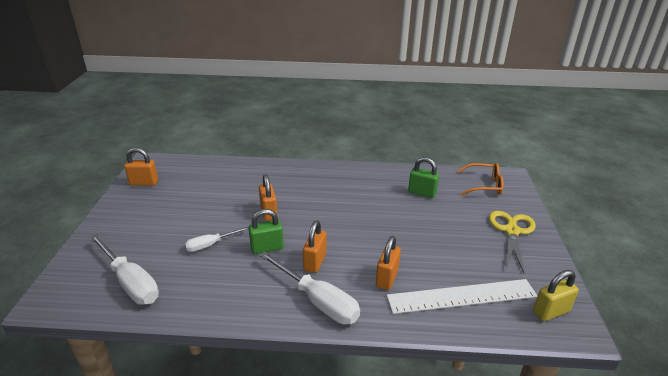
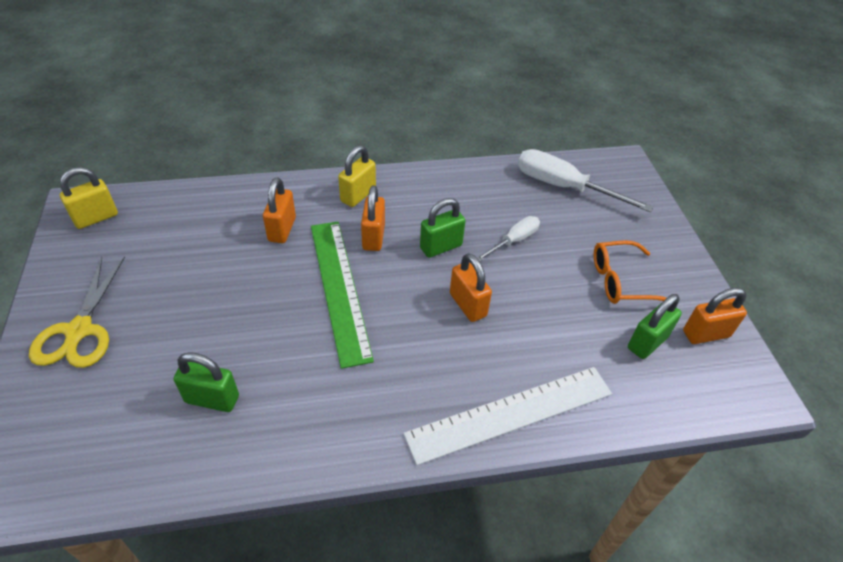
camera: 165 degrees right, 15 degrees up
(180, 184) = (647, 342): none -> green padlock
(317, 300) = (358, 195): white screwdriver -> yellow padlock
(348, 232) = (339, 288): none -> green ruler
(461, 296) = (195, 221): white ruler -> white ruler (510, 414)
(484, 185) = (73, 449): orange glasses -> orange glasses (620, 281)

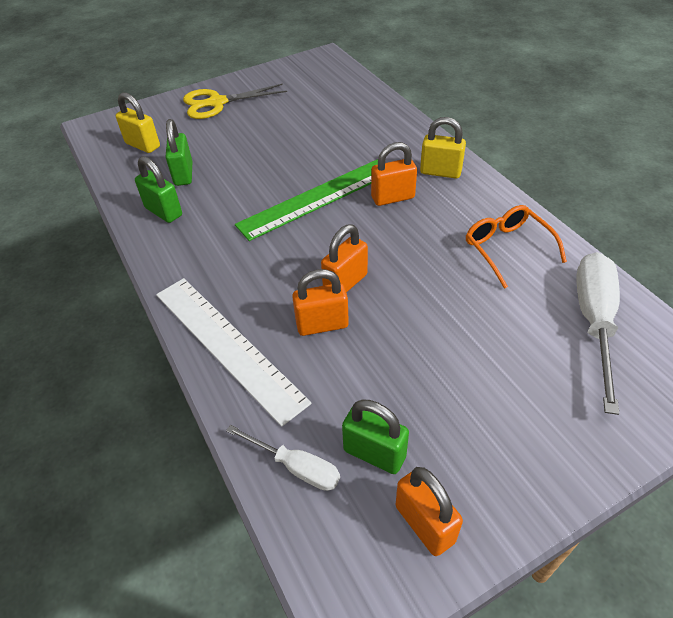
camera: 75 degrees right, 0 degrees up
(96, 218) = (317, 68): yellow padlock -> yellow padlock (143, 145)
(282, 229) = (365, 146): orange padlock -> orange padlock (322, 325)
(441, 247) = (411, 244): green padlock -> green padlock (163, 212)
(513, 241) = (460, 296): white screwdriver -> white screwdriver (296, 467)
(620, 281) = (462, 410): orange glasses -> orange glasses (507, 248)

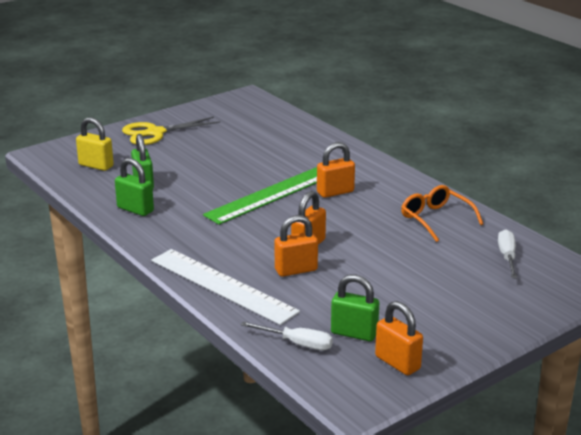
camera: 10 degrees left, 20 degrees down
(440, 172) = (372, 174): yellow padlock -> none
(594, 322) = (507, 257): white screwdriver -> white screwdriver, size x0.57

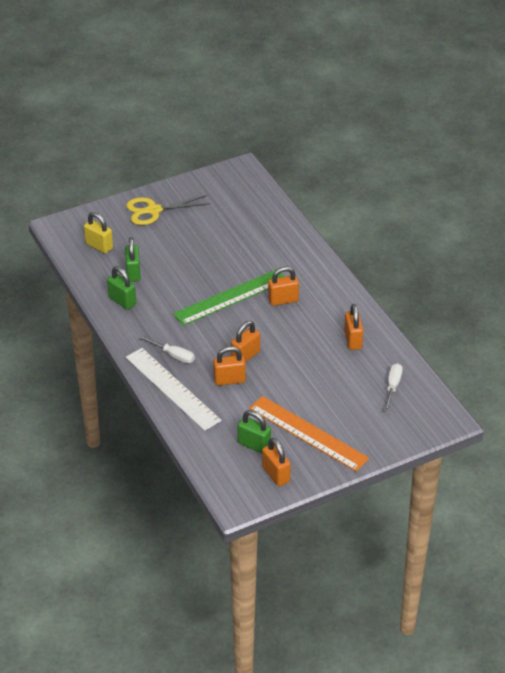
camera: 10 degrees right, 15 degrees up
(297, 343) = (212, 449): white screwdriver -> white screwdriver (173, 355)
(422, 313) = (308, 433): none -> orange ruler
(435, 219) = (353, 340): orange glasses -> orange padlock

